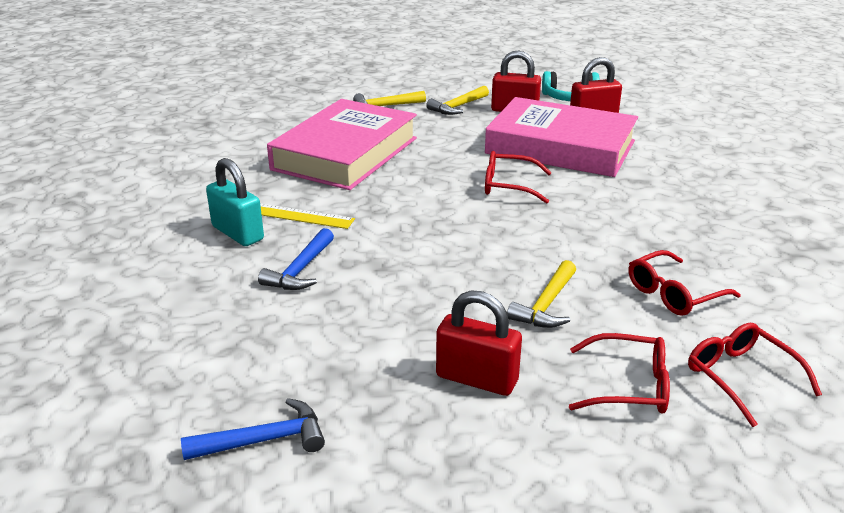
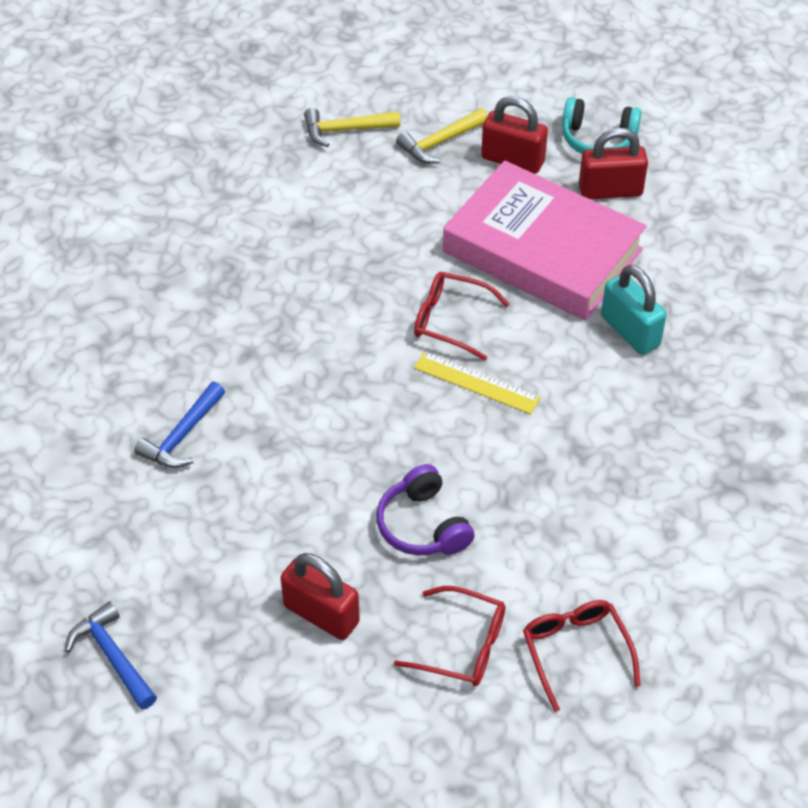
camera: 10 degrees right, 20 degrees up
(238, 233) = (124, 365): turquoise padlock -> turquoise padlock (630, 331)
(264, 440) = (113, 656): blue hammer -> blue hammer turned 120 degrees counterclockwise
(299, 216) = (196, 344): yellow ruler -> yellow ruler (476, 383)
(346, 154) = (272, 230): pink book -> none
(546, 305) = (423, 525): yellow hammer -> purple headphones
(674, 293) = (564, 528): red glasses -> none

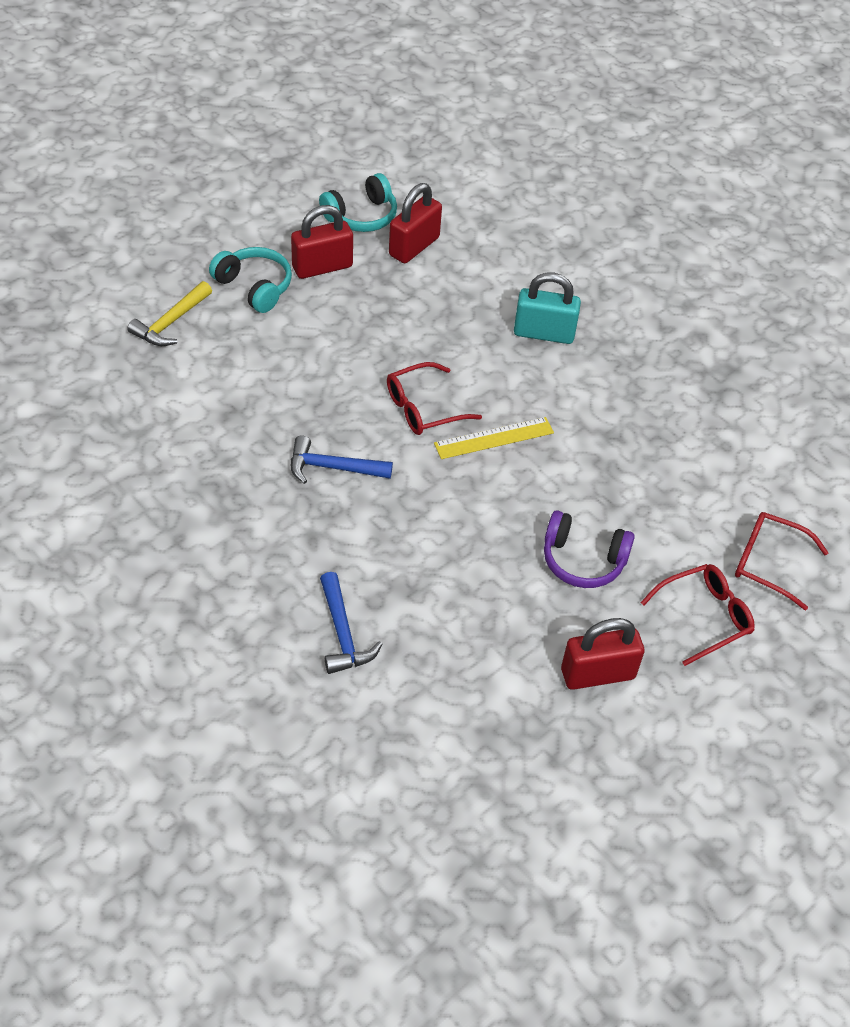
camera: 50 degrees left, 0 degrees up
(113, 656) = (502, 829): blue hammer -> blue hammer (333, 467)
(440, 142) = (254, 287): yellow hammer -> turquoise headphones
(542, 250) = (422, 317): pink book -> none

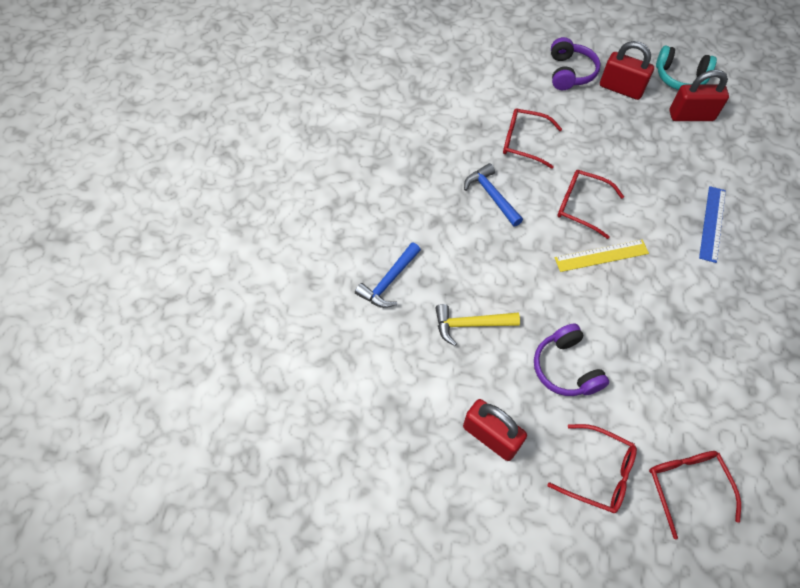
camera: 55 degrees right, 10 degrees up
(171, 322) = (504, 59): yellow hammer -> yellow hammer (470, 324)
(254, 287) = (569, 72): turquoise headphones -> purple headphones
(298, 390) = (524, 142): none -> red glasses
(494, 438) = (601, 256): yellow ruler -> yellow ruler turned 45 degrees counterclockwise
(544, 333) = (712, 223): turquoise padlock -> blue ruler

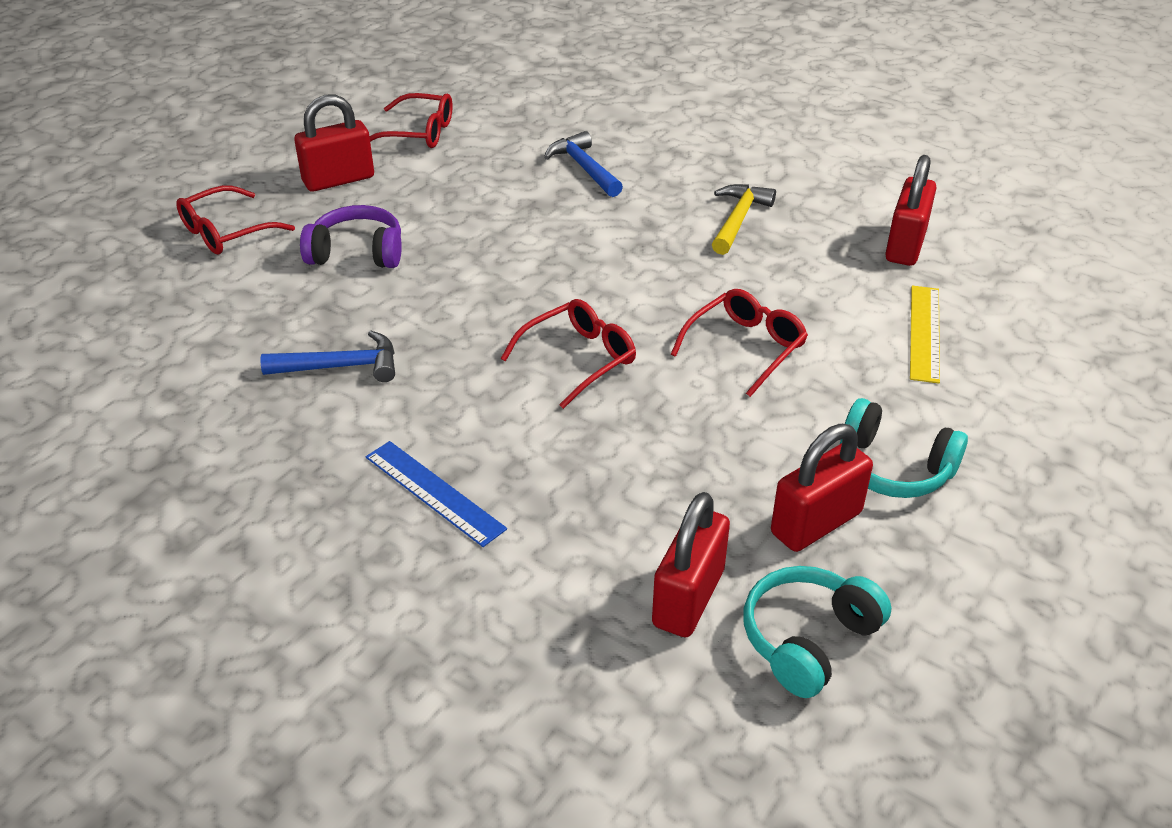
camera: 115 degrees right, 20 degrees down
(390, 101) = (905, 245): none -> red padlock
(470, 324) = (477, 205): yellow hammer -> yellow hammer (738, 220)
(491, 195) = (659, 281): blue hammer -> blue hammer (341, 367)
(569, 72) = (893, 467): purple headphones -> turquoise headphones
(601, 256) = (479, 344): yellow ruler -> yellow ruler (924, 333)
(687, 486) = (142, 285): red glasses -> red glasses (418, 133)

